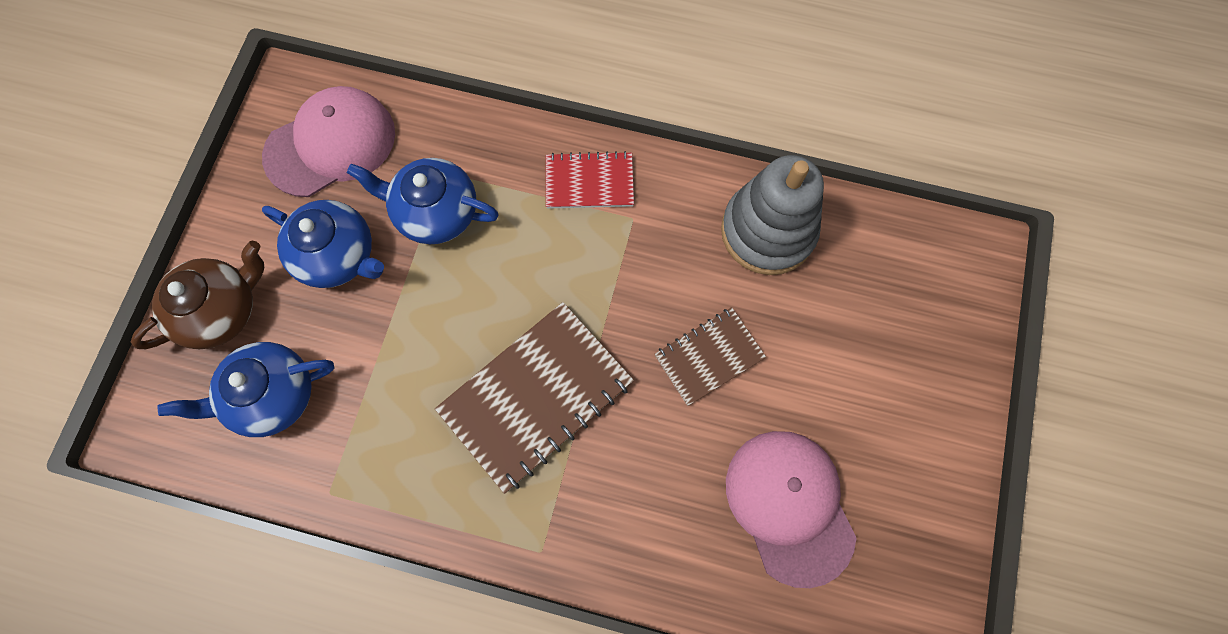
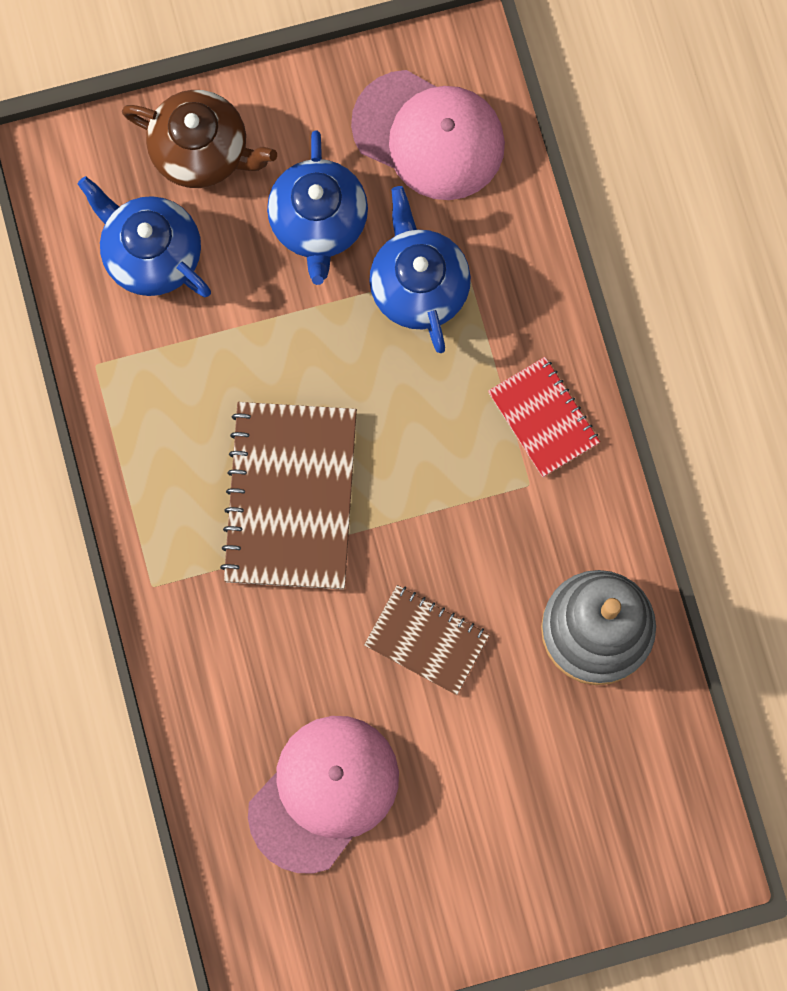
camera: 60 degrees right, 5 degrees up
(536, 396) = (291, 497): brown notebook -> brown notebook turned 75 degrees clockwise

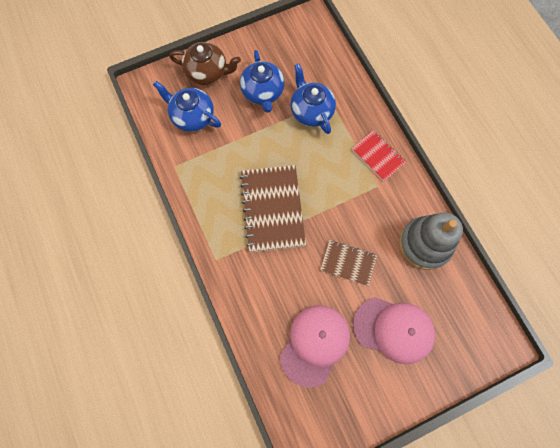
camera: 10 degrees left, 5 degrees down
(429, 135) = (303, 52): pink cap -> pink cap (393, 329)

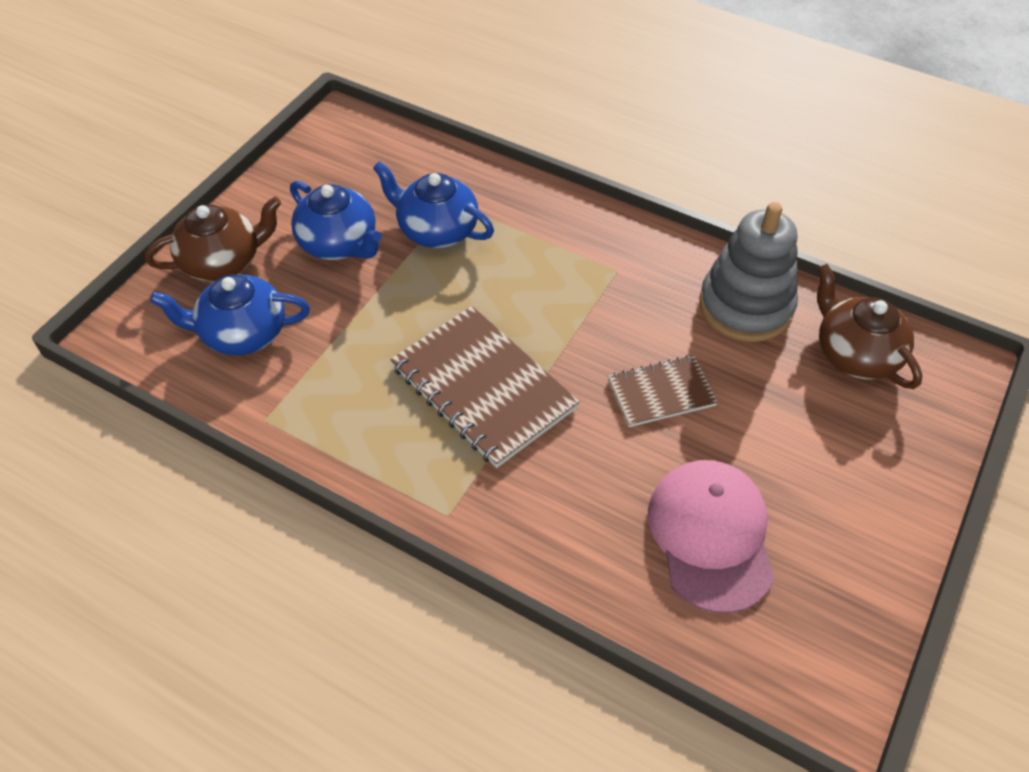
camera: 35 degrees left, 20 degrees down
(378, 156) = (584, 235): red notebook -> none
(393, 329) = (804, 440): pink cap -> none
(456, 304) = (855, 354): none -> brown teapot

